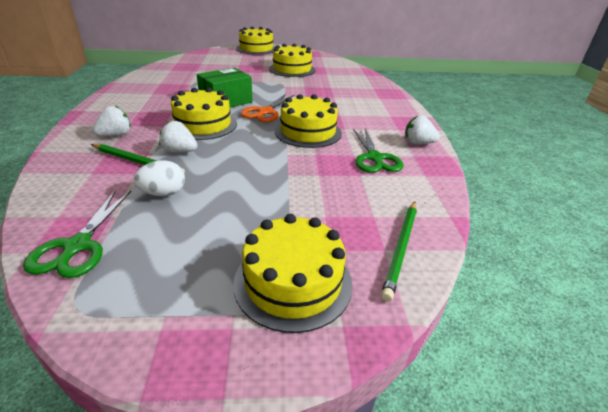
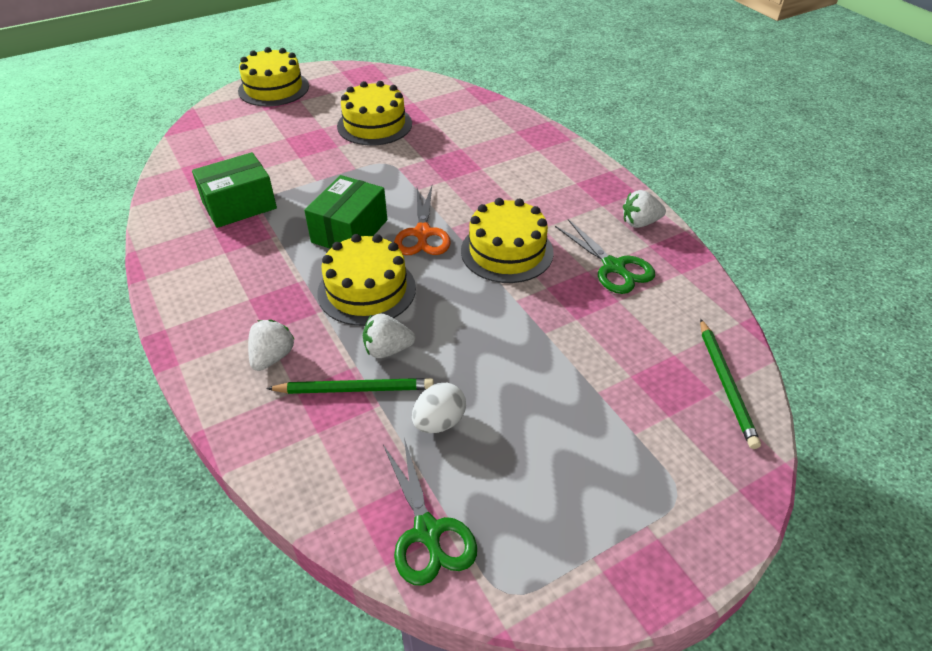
camera: 25 degrees left, 10 degrees up
(184, 80) = (239, 205): none -> green box
(293, 282) = (666, 467): yellow cake -> none

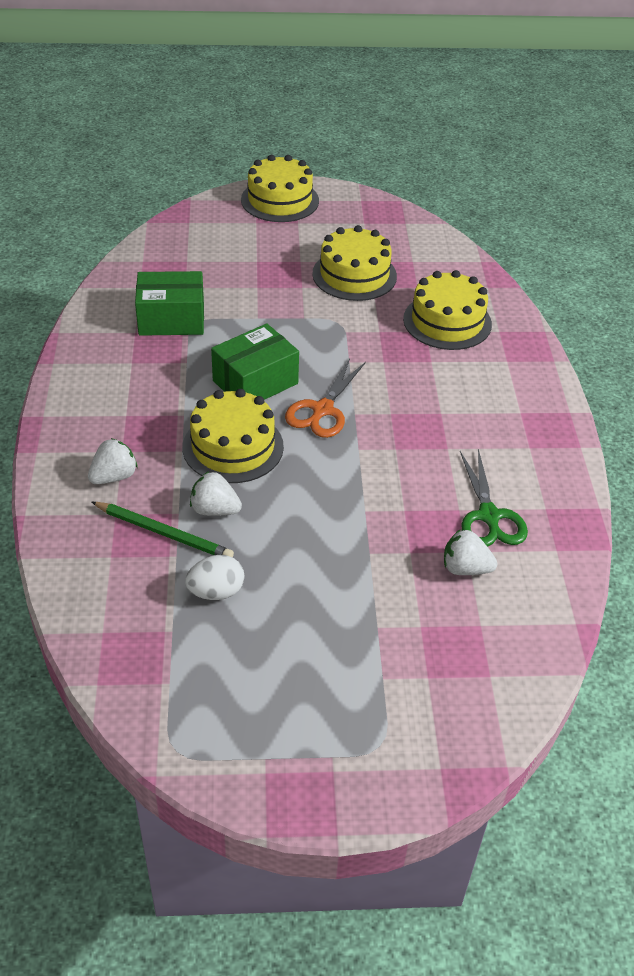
camera: 25 degrees right, 0 degrees up
(427, 532) = (145, 676): green scissors -> none
(507, 251) = (392, 459): yellow cake -> yellow cake (447, 321)
(640, 223) = (555, 481): white strawberry -> white strawberry (465, 568)
(726, 384) = (509, 674): green pencil -> none

